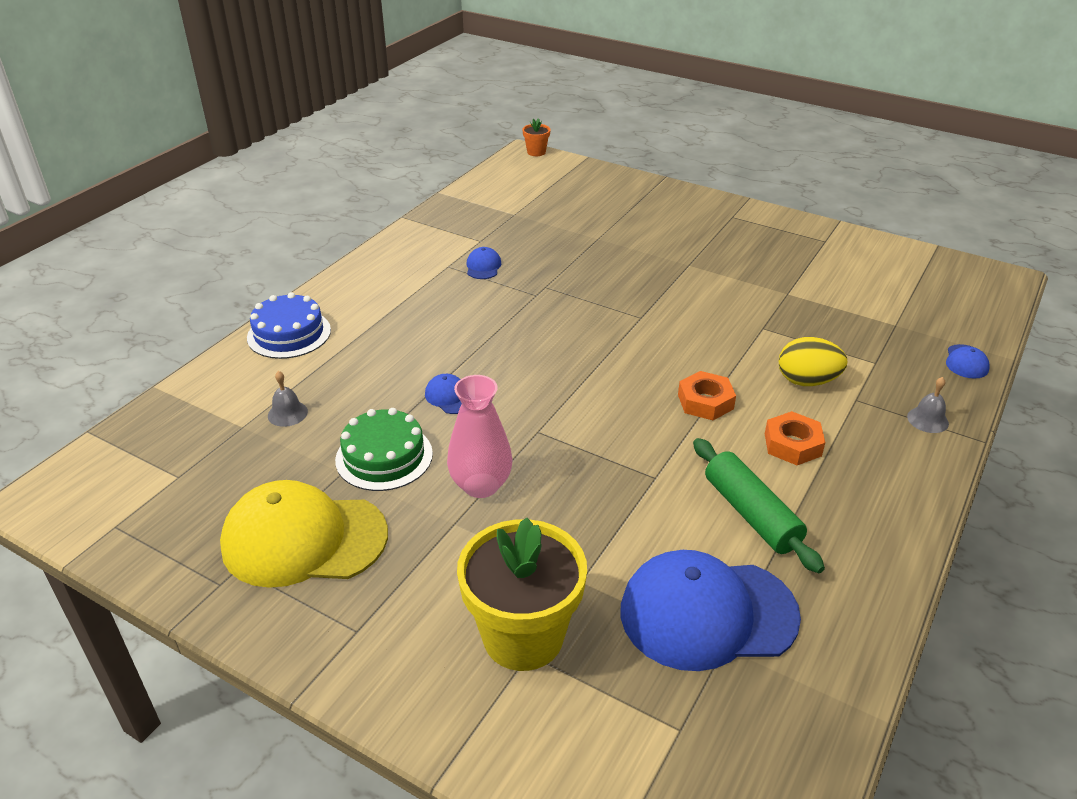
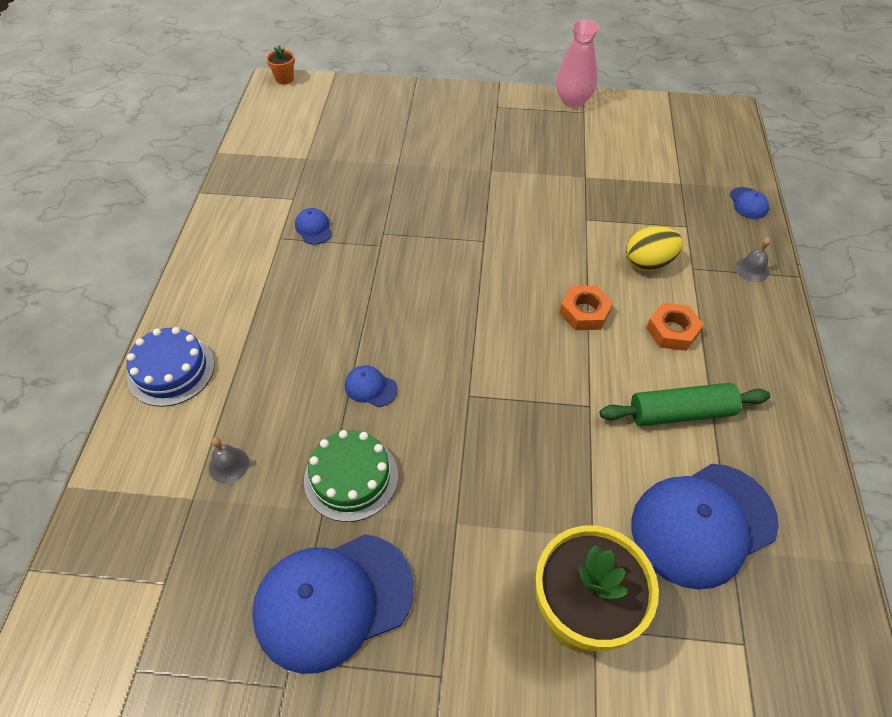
camera: 25 degrees left, 15 degrees up
(304, 539) = (333, 600): yellow cap -> blue cap
(481, 485) = (455, 473): pink vase -> pink vase (573, 101)
(751, 514) = (680, 412): green rolling pin -> green rolling pin turned 45 degrees counterclockwise

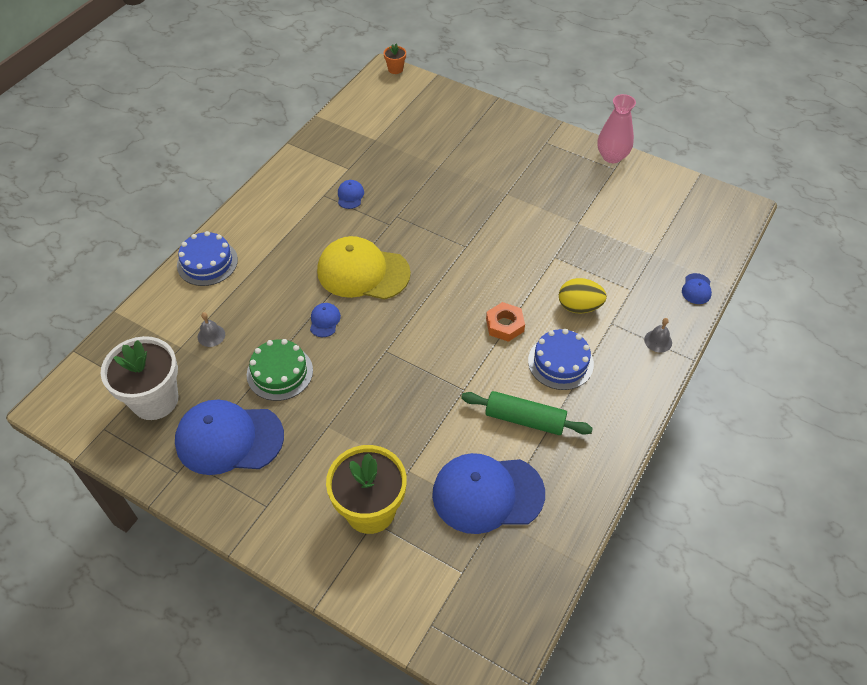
camera: 25 degrees right, 0 degrees up
(194, 591) = (155, 400): none -> white flower pot
(370, 387) = (324, 321): blue cap -> blue cap turned 45 degrees clockwise
(382, 311) = (363, 272): none -> yellow cap
(672, 331) = (560, 362): orange nut -> blue cake

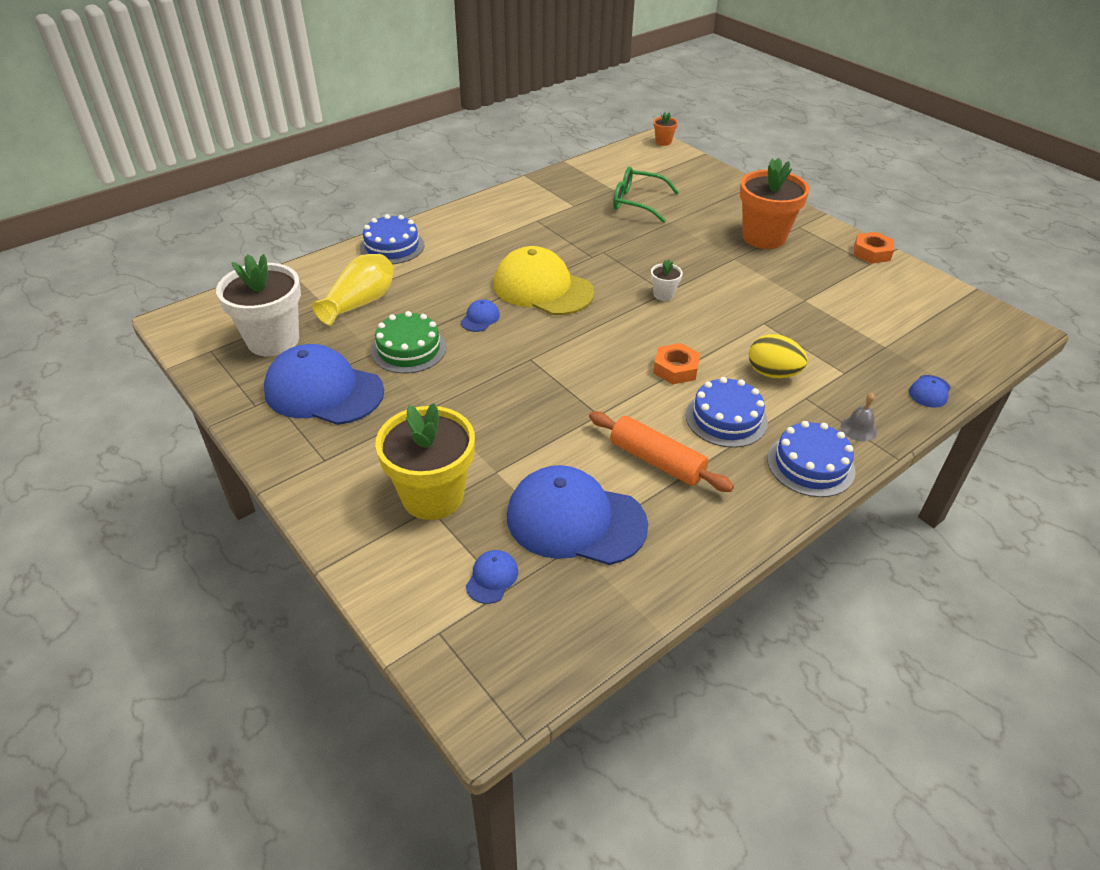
camera: 20 degrees right, 10 degrees down
(211, 335) = (360, 303): grey bell -> yellow vase
(350, 196) = (564, 226): blue cap -> blue cap (492, 578)
(402, 150) = (637, 202): none -> green glasses
(465, 250) = (663, 295): none -> white flower pot
(522, 163) = (763, 237): none -> orange flower pot
(525, 419) = (657, 461): green rolling pin -> orange rolling pin
(612, 156) = (872, 252): pink vase -> orange nut
(635, 385) = (810, 465): none -> blue cake

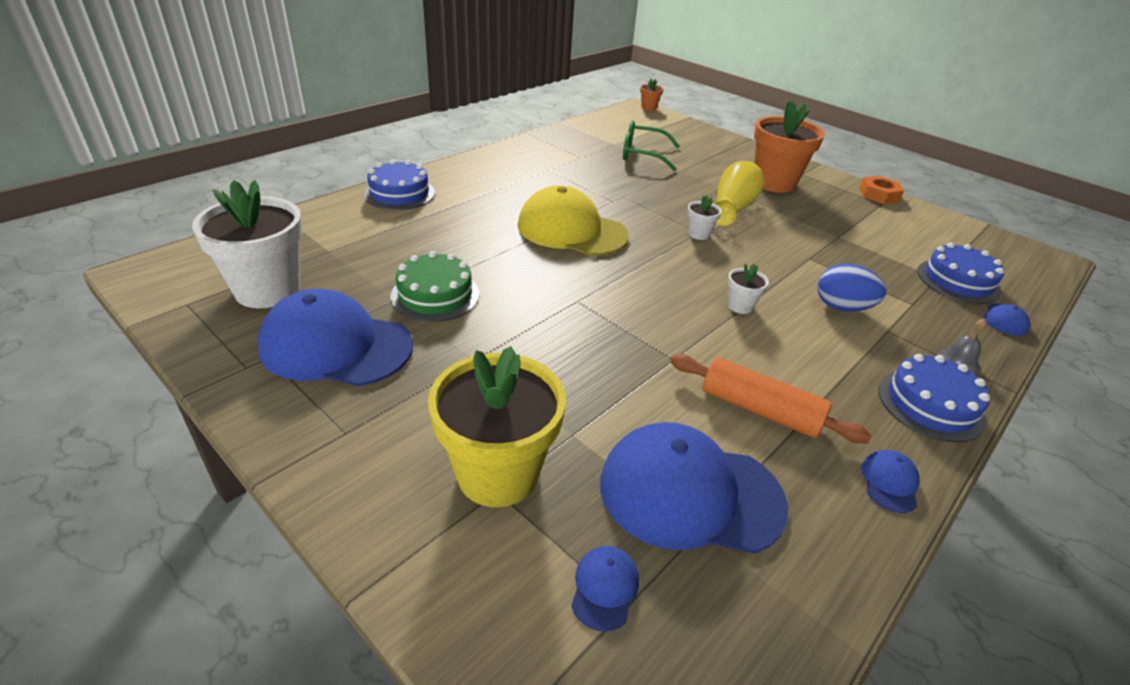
camera: 10 degrees left, 5 degrees down
(360, 303) = (370, 248): yellow vase -> yellow vase (732, 208)
(480, 318) = (511, 261): blue cap -> blue cap (889, 483)
(676, 369) = (740, 306): orange nut -> white flower pot
(726, 418) = (816, 357): blue cake -> blue cake (958, 281)
(772, 373) = (842, 307): yellow egg -> blue egg

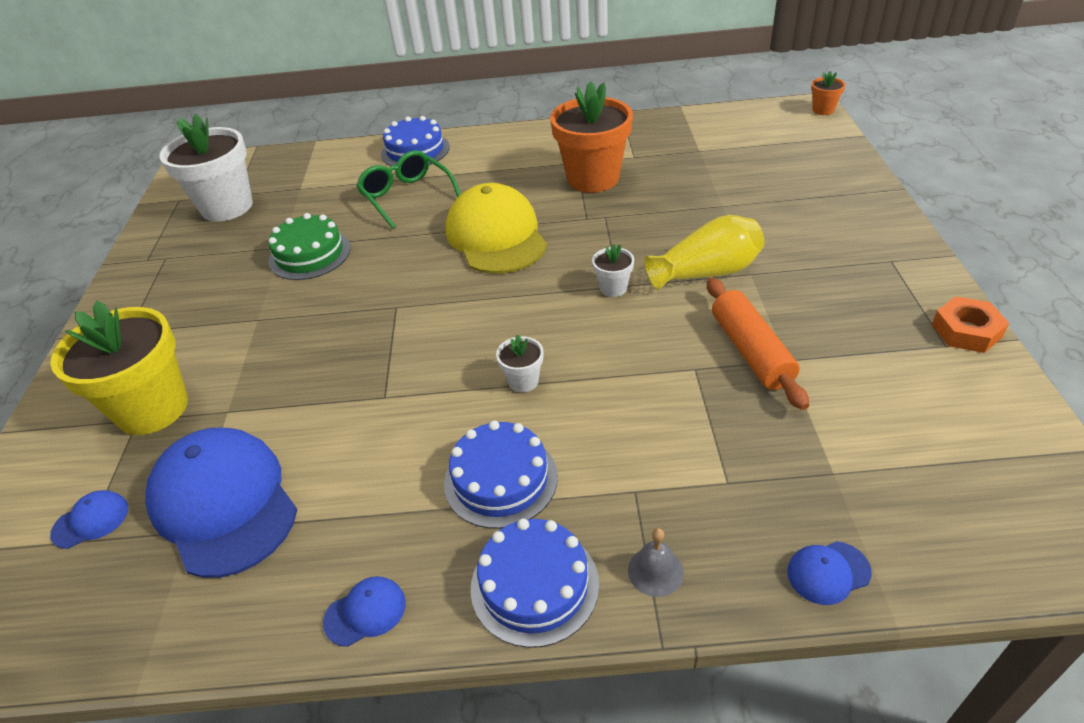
camera: 50 degrees right, 5 degrees up
(336, 346) = (203, 267): blue cap -> none
(642, 154) = (708, 172): green glasses -> green glasses (406, 196)
(760, 410) = (375, 480): orange rolling pin -> orange rolling pin (751, 351)
(774, 183) = (822, 259): orange flower pot -> orange flower pot (593, 178)
(842, 307) = (629, 439): blue egg -> none
(958, 281) = (856, 492): blue cake -> blue cake (500, 479)

